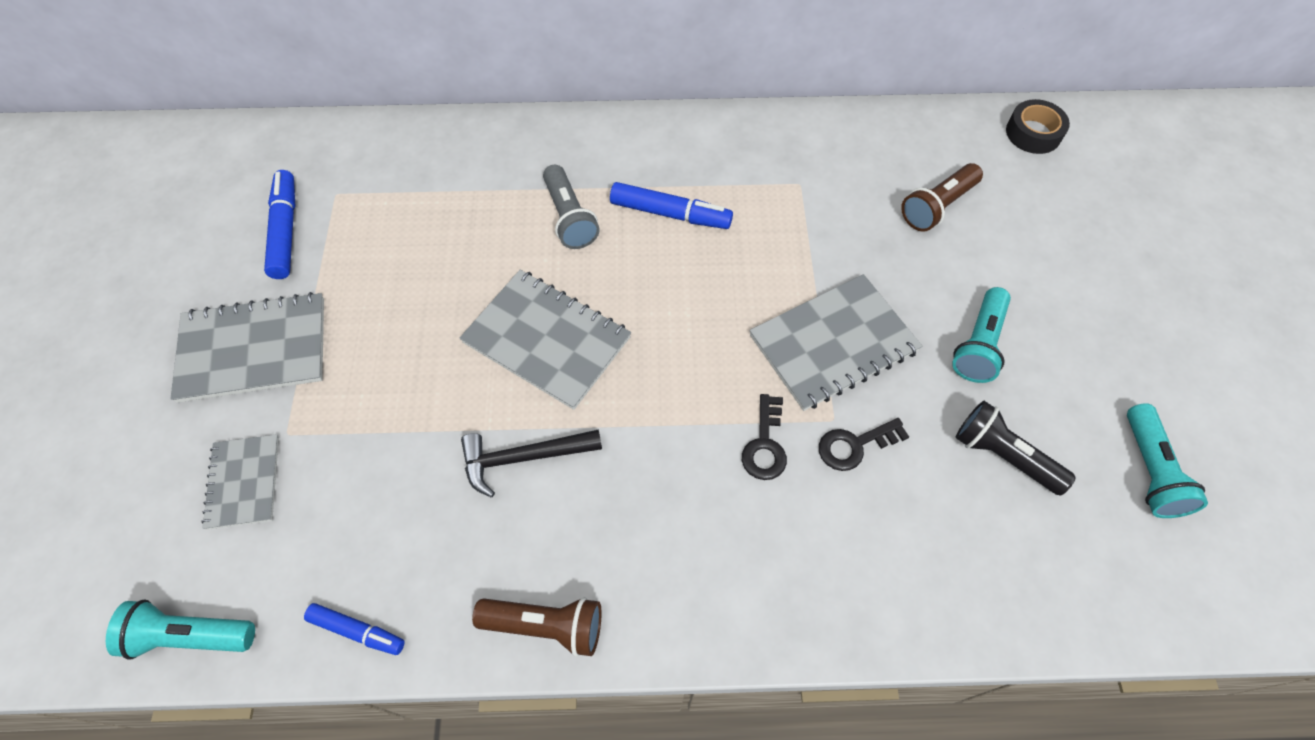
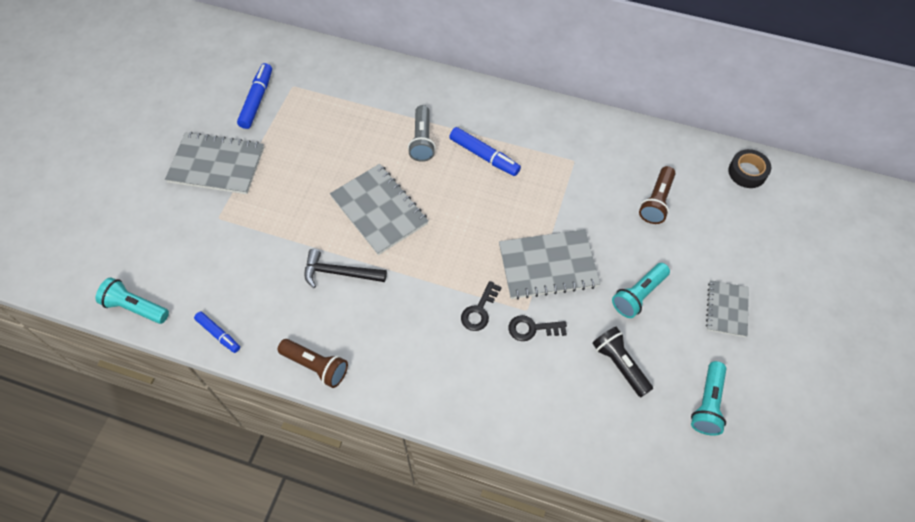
camera: 20 degrees right, 0 degrees up
(244, 482) = (187, 237): grey notebook -> grey notebook (727, 309)
(937, 206) = (656, 201): brown flashlight -> brown flashlight turned 45 degrees counterclockwise

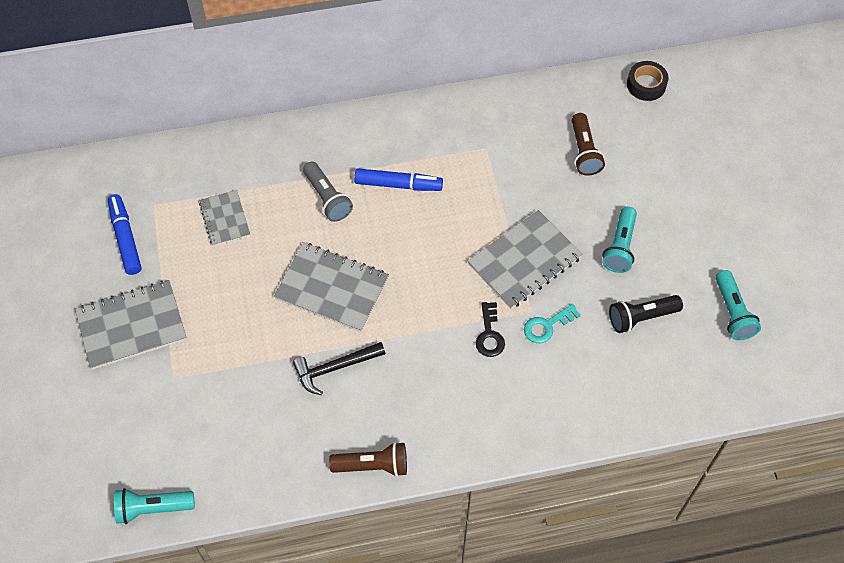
camera: 30 degrees left, 0 degrees up
(218, 334) = (257, 488): blue marker -> none
(532, 329) = (547, 326): black key -> turquoise key
(620, 364) = (641, 317): black flashlight -> black flashlight turned 45 degrees counterclockwise
(727, 309) = (701, 221): grey notebook -> grey notebook (225, 219)

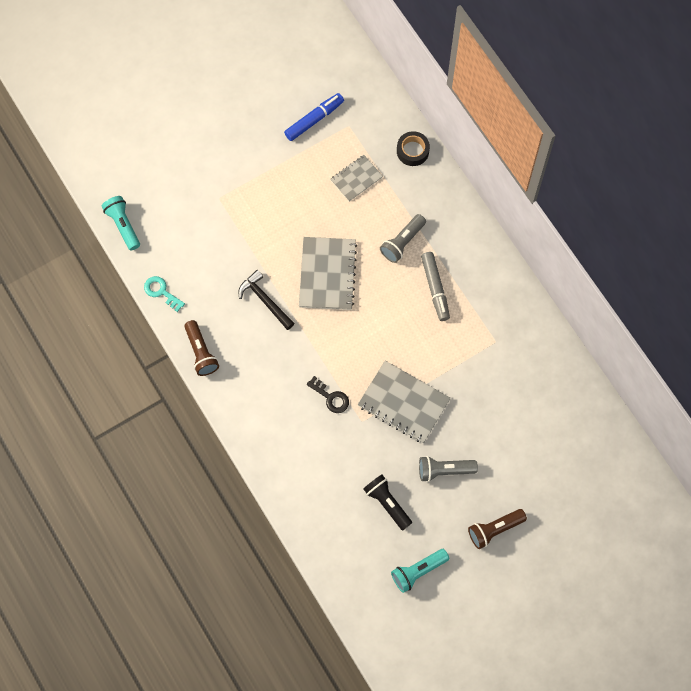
camera: 70 degrees right, 10 degrees up
(131, 326) = (247, 154): grey notebook -> none
(398, 185) = (435, 288): blue marker -> grey marker
(489, 335) = (331, 397): black key -> black key turned 120 degrees counterclockwise
(547, 326) = (353, 436): turquoise key -> turquoise key (161, 292)
(584, 152) = (523, 417): brown flashlight -> brown flashlight (494, 529)
(620, 247) = (444, 470): turquoise flashlight -> grey flashlight
(646, 85) = (612, 448): black tape -> black tape (412, 151)

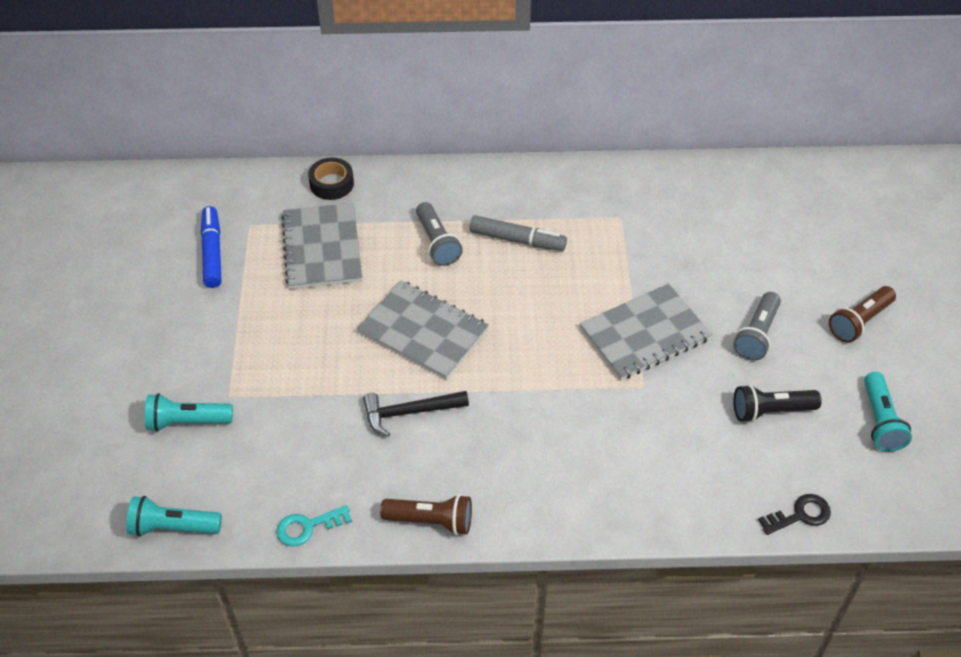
camera: 60 degrees left, 20 degrees down
(189, 188) = (187, 422): none -> turquoise flashlight
(331, 397) = (591, 404): black key -> black key (800, 515)
(356, 179) = (322, 248): grey notebook -> grey notebook, size x1.68
(494, 529) = (859, 322): brown flashlight -> brown flashlight turned 45 degrees clockwise

